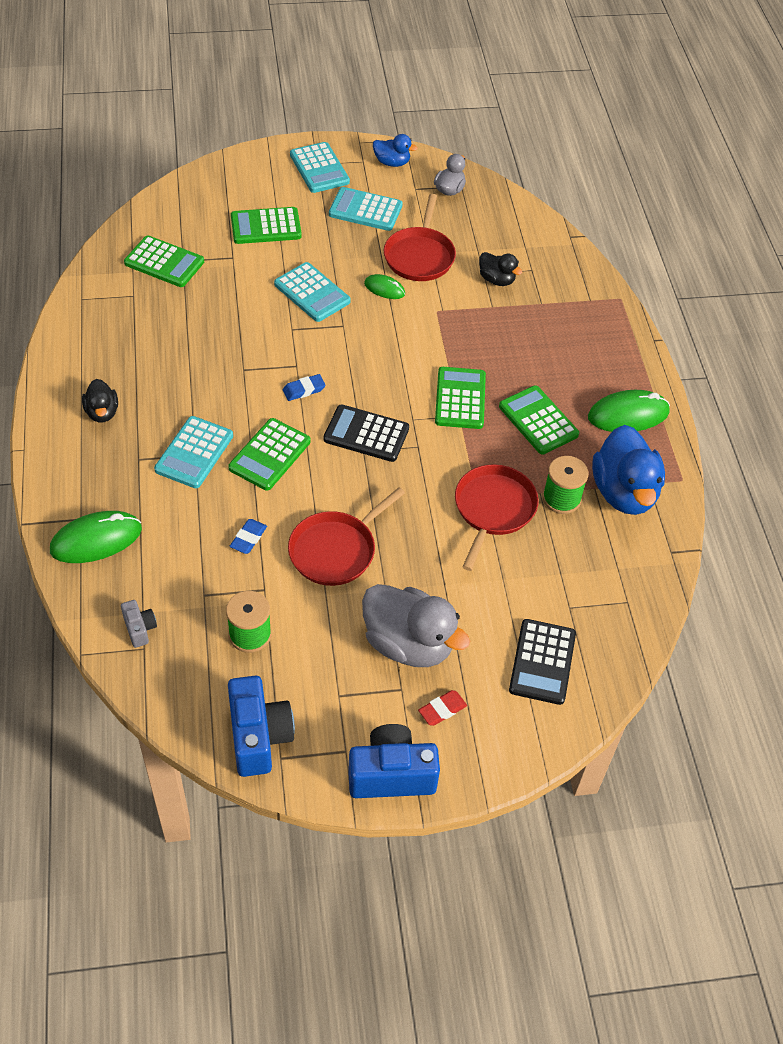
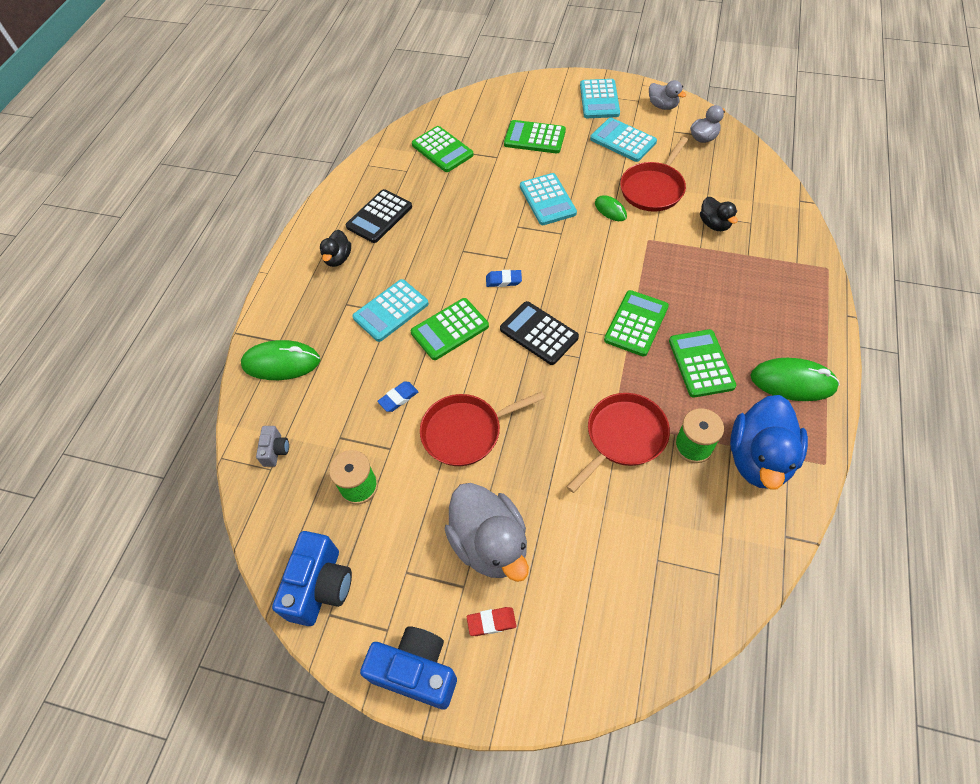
camera: 30 degrees right, 5 degrees up
(392, 162) = (662, 106): blue duck -> grey duck
(542, 662) = (607, 608): black calculator -> black calculator (379, 217)

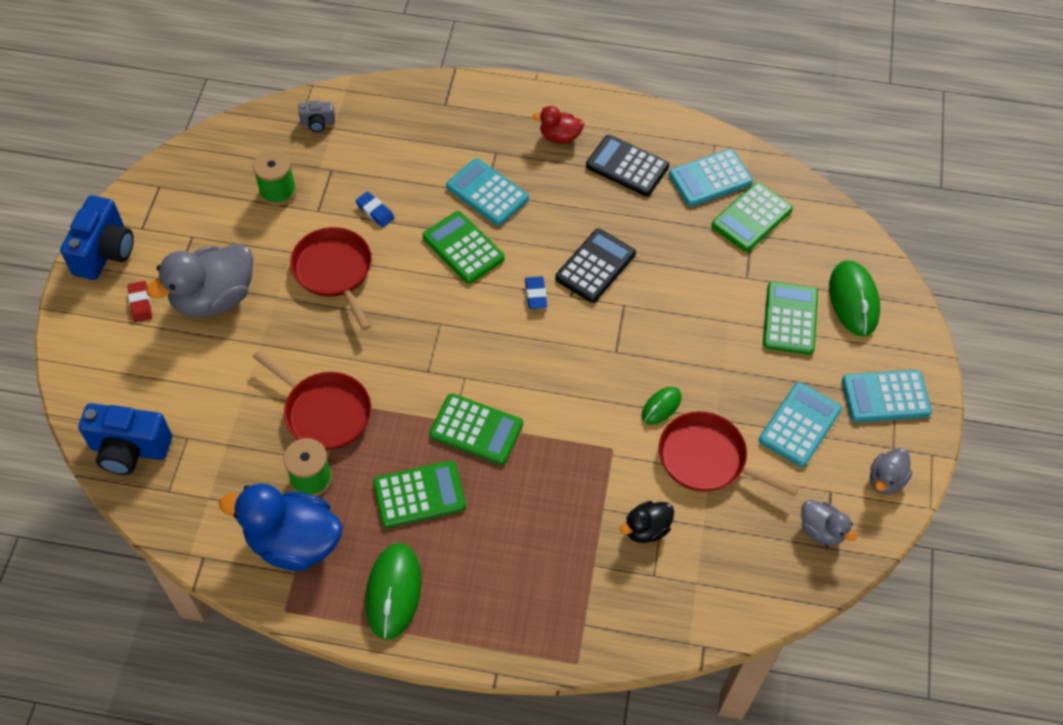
camera: 80 degrees right, 0 degrees up
(281, 363) = (418, 111): green mouse -> green mouse (853, 300)
(321, 586) = (184, 176): blue camera -> blue camera (130, 449)
(338, 258) = (559, 137): black duck -> red duck
(539, 333) = (459, 331): black calculator -> black calculator (595, 266)
(547, 200) = (672, 336): turquoise calculator -> turquoise calculator (710, 179)

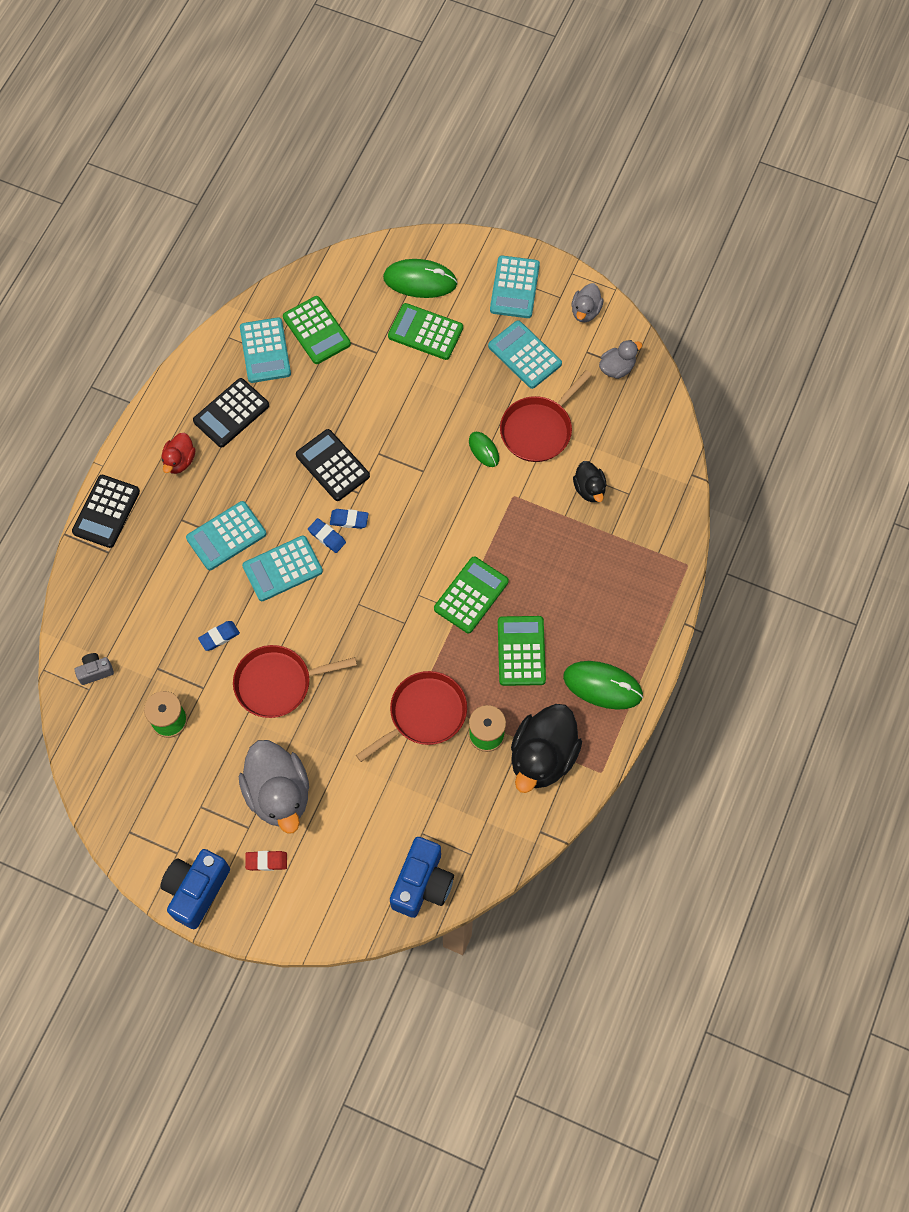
camera: 75 degrees left, 10 degrees up
(105, 252) = (196, 890): blue camera -> blue camera turned 90 degrees counterclockwise
(293, 542) = (542, 757): blue duck -> black duck
(318, 123) = (95, 671): grey camera -> grey camera turned 120 degrees counterclockwise
(463, 248) = (282, 569): green calculator -> turquoise calculator
(487, 93) = (106, 511): none -> black calculator
(510, 279) = (327, 537): none -> blue eraser
(885, 480) = (585, 311): grey duck -> grey duck turned 60 degrees clockwise

